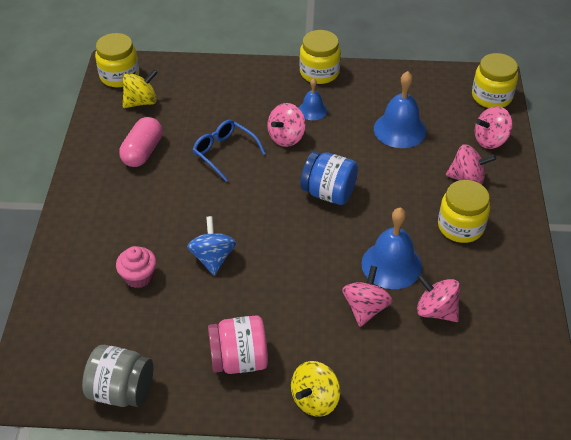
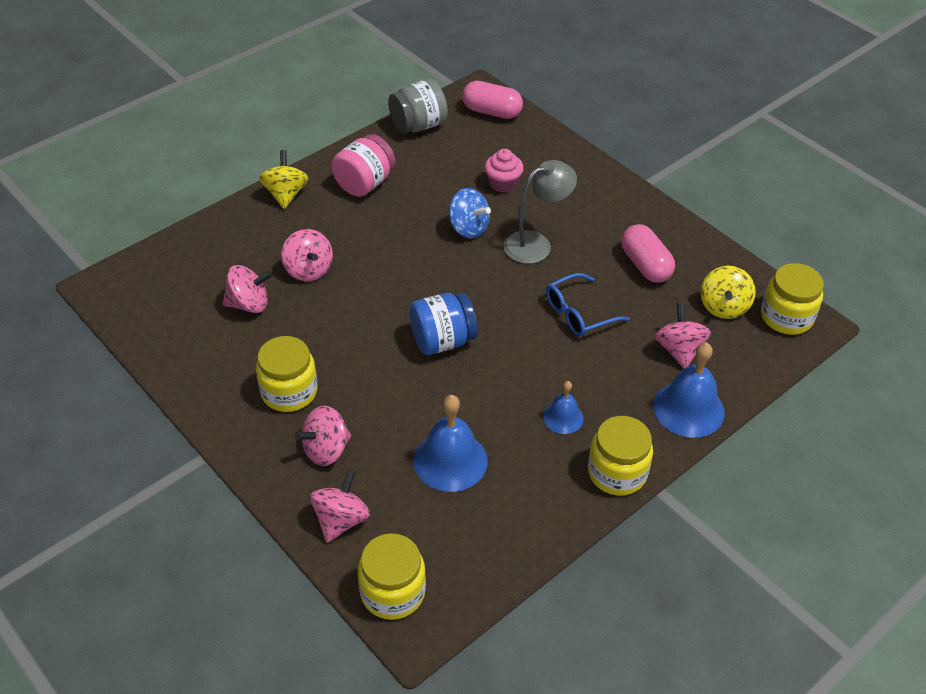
camera: 135 degrees right, 0 degrees up
(46, 355) = (492, 112): none -> pink capsule
(185, 213) = (536, 244): none -> grey lamp
(225, 153) = (579, 313): blue glasses -> blue glasses turned 150 degrees clockwise
(286, 137) = (547, 368): pink spinning top -> pink spinning top (679, 350)
(391, 265) = (320, 316): blue bell -> blue bell (688, 409)

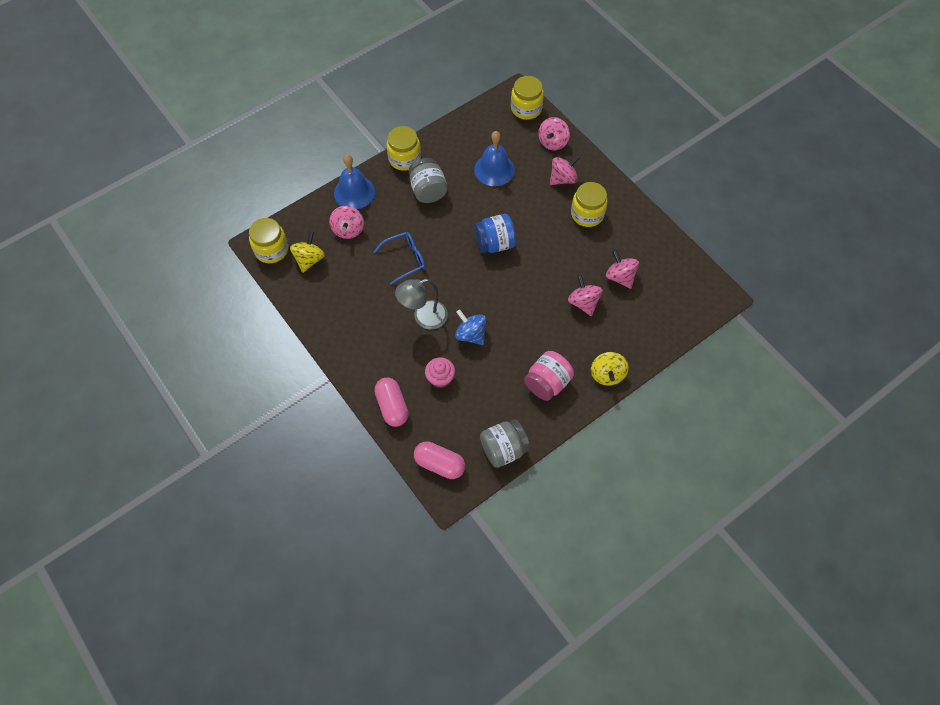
camera: 175 degrees left, 15 degrees up
(249, 304) = (620, 277): pink spinning top -> pink spinning top turned 60 degrees clockwise
(563, 417) = (428, 191): blue bell -> grey jar
(645, 265) = (351, 295): pink capsule -> pink capsule (392, 406)

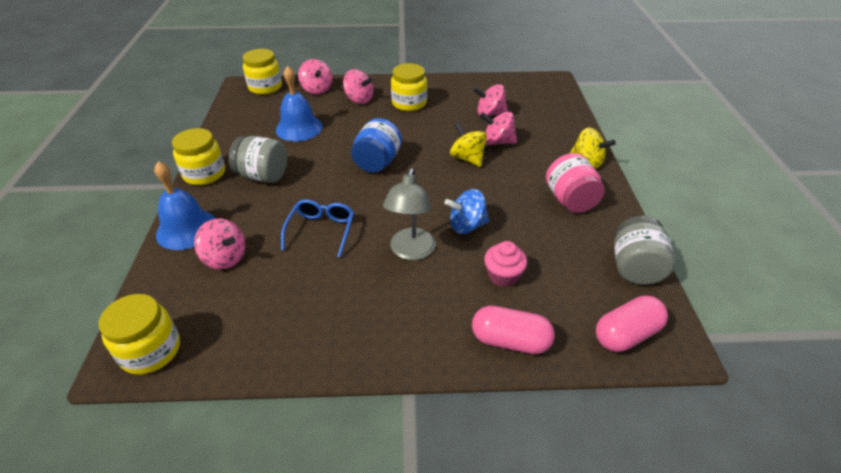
camera: 55 degrees left, 20 degrees down
(309, 259) = (216, 316): yellow spinning top -> yellow spinning top (467, 158)
(563, 179) = (359, 99): pink spinning top -> pink spinning top turned 120 degrees clockwise

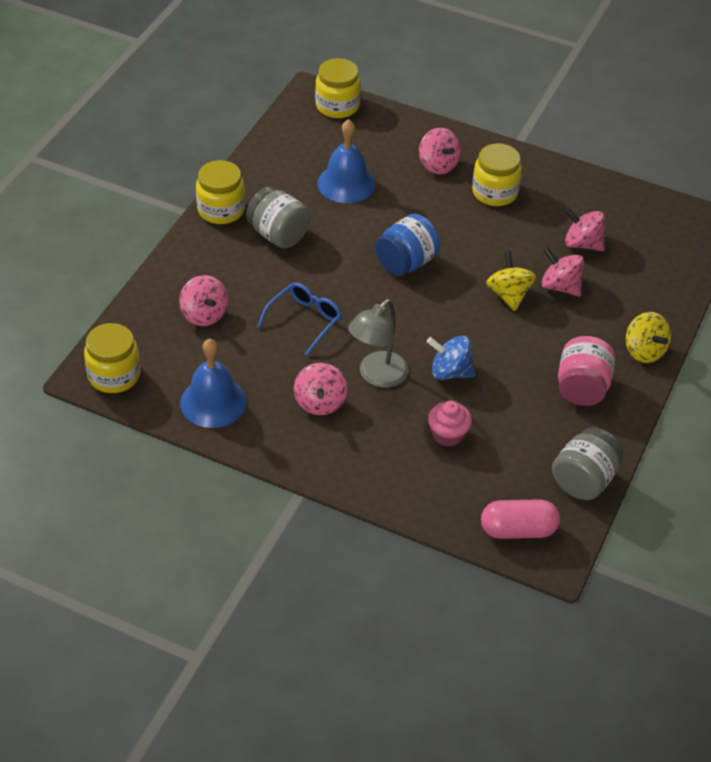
camera: 25 degrees right, 5 degrees up
(186, 229) = (181, 270): blue bell -> blue bell (213, 402)
(317, 89) = (397, 131): pink spinning top -> pink spinning top (320, 403)
(510, 341) = (410, 491): pink capsule -> none

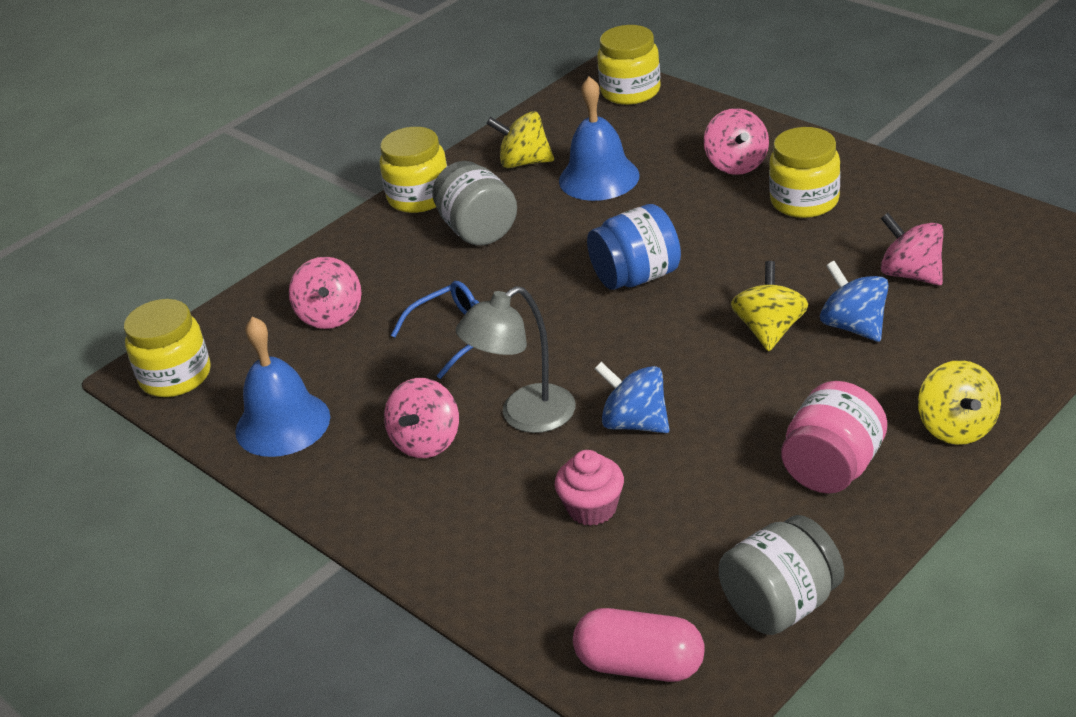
camera: 25 degrees right, 10 degrees down
(285, 174) = (524, 162): none -> yellow spinning top
(560, 286) = (854, 326): pink spinning top -> blue spinning top

